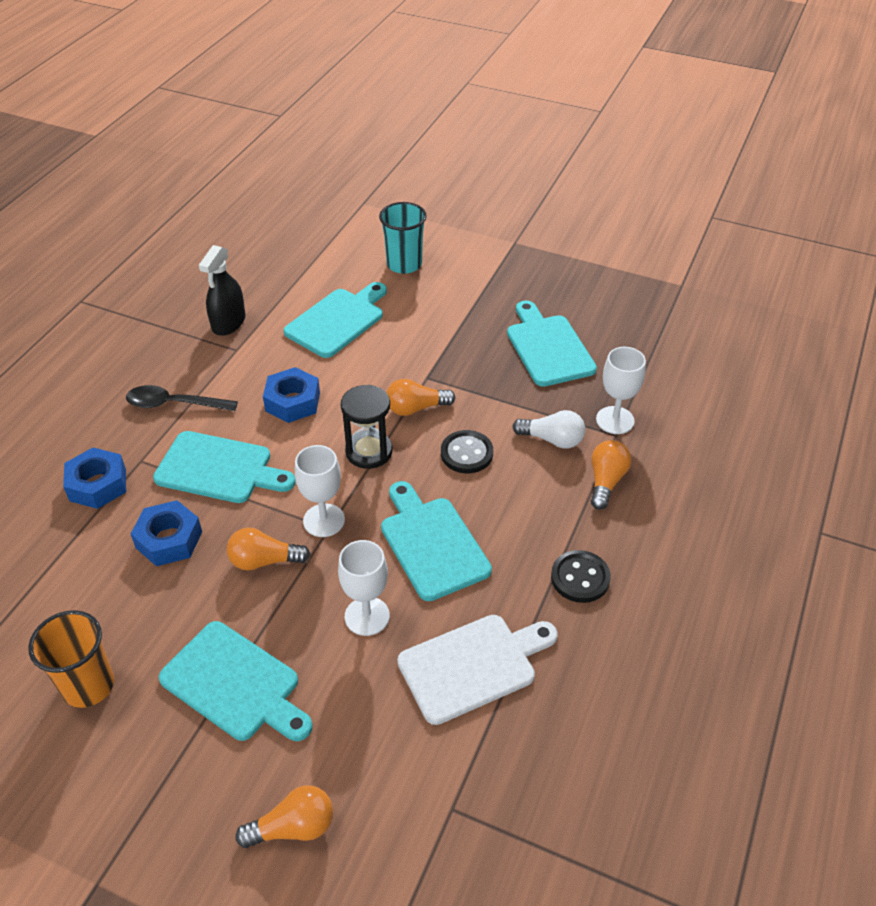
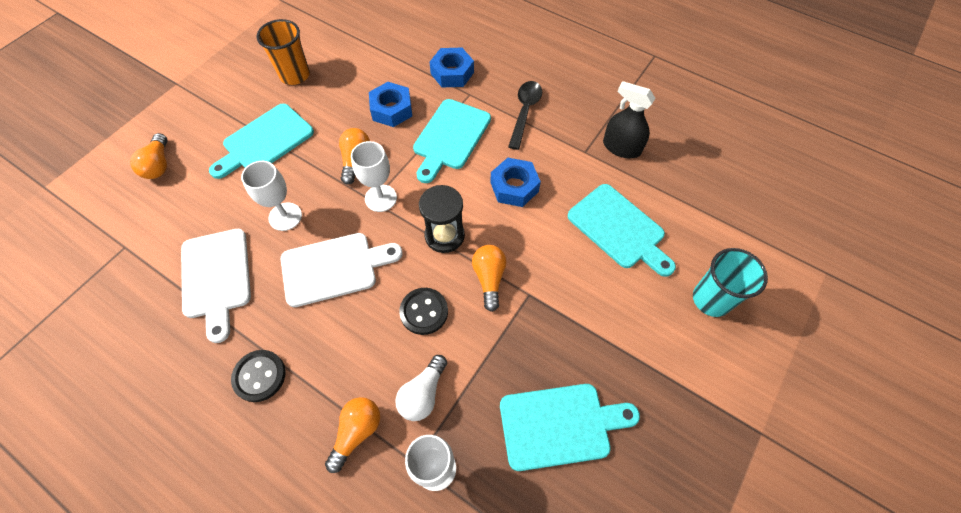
camera: 100 degrees right, 15 degrees up
(432, 544) = (334, 268): turquoise cutting board -> white cutting board
(606, 481) = (356, 432): orange light bulb -> orange light bulb turned 90 degrees counterclockwise

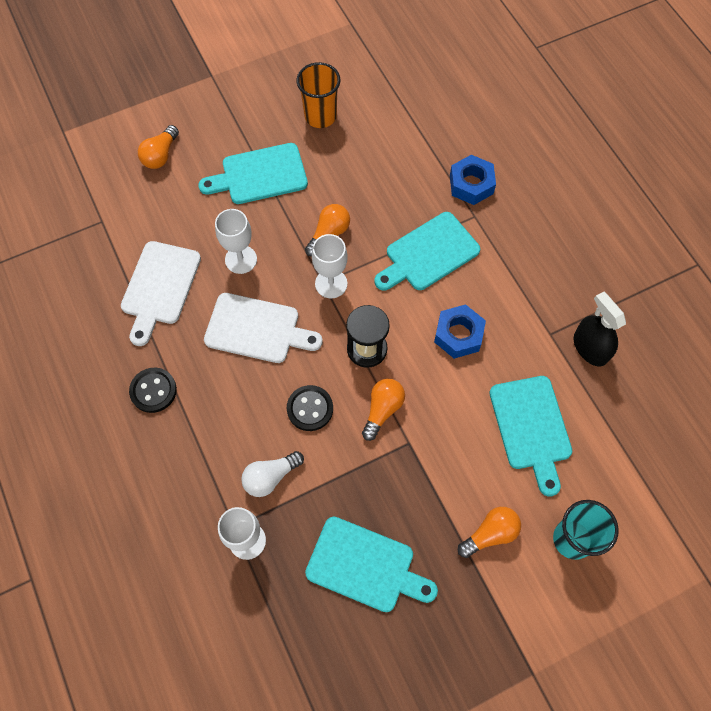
camera: 30 degrees right, 5 degrees up
(356, 432) = (203, 478): orange light bulb -> orange light bulb (490, 534)
(391, 110) = (390, 197): blue nut -> none
(525, 112) = (517, 262): black spoon -> none

